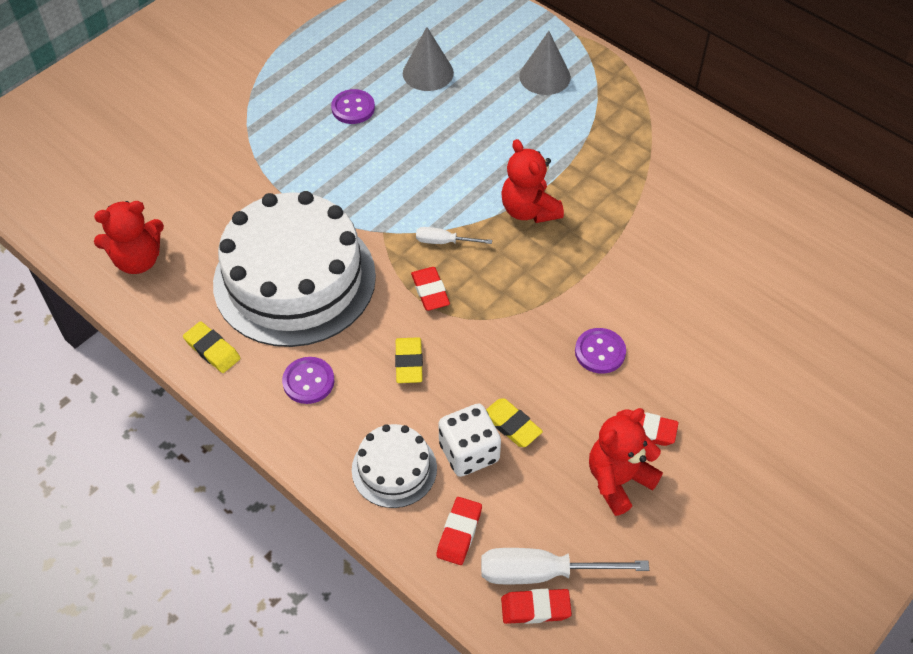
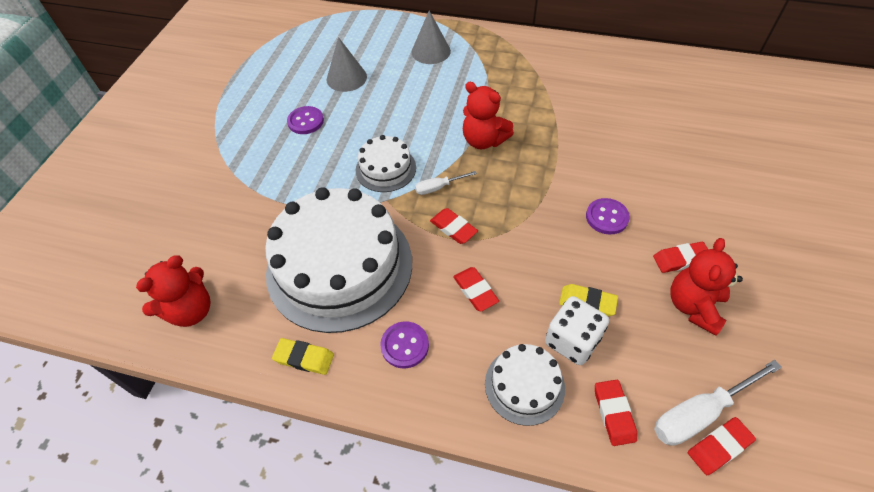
camera: 25 degrees left, 0 degrees up
(403, 197) = (385, 169): none -> white cake
(409, 363) = (475, 291): yellow eraser -> red eraser

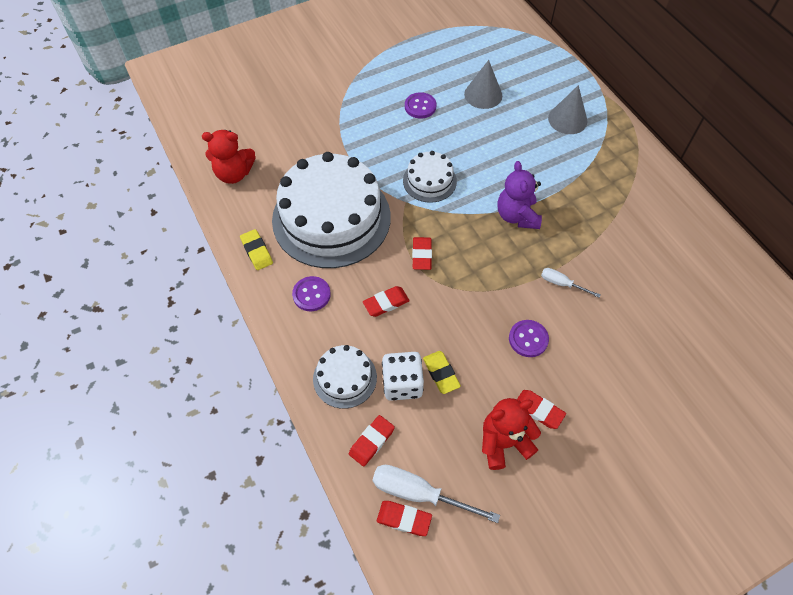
camera: 45 degrees right, 5 degrees up
(438, 187) = (446, 221): white screwdriver -> white screwdriver (562, 284)
(475, 291) = (386, 303): red eraser -> red eraser turned 45 degrees clockwise
(483, 140) = (517, 216): red teddy bear -> purple teddy bear

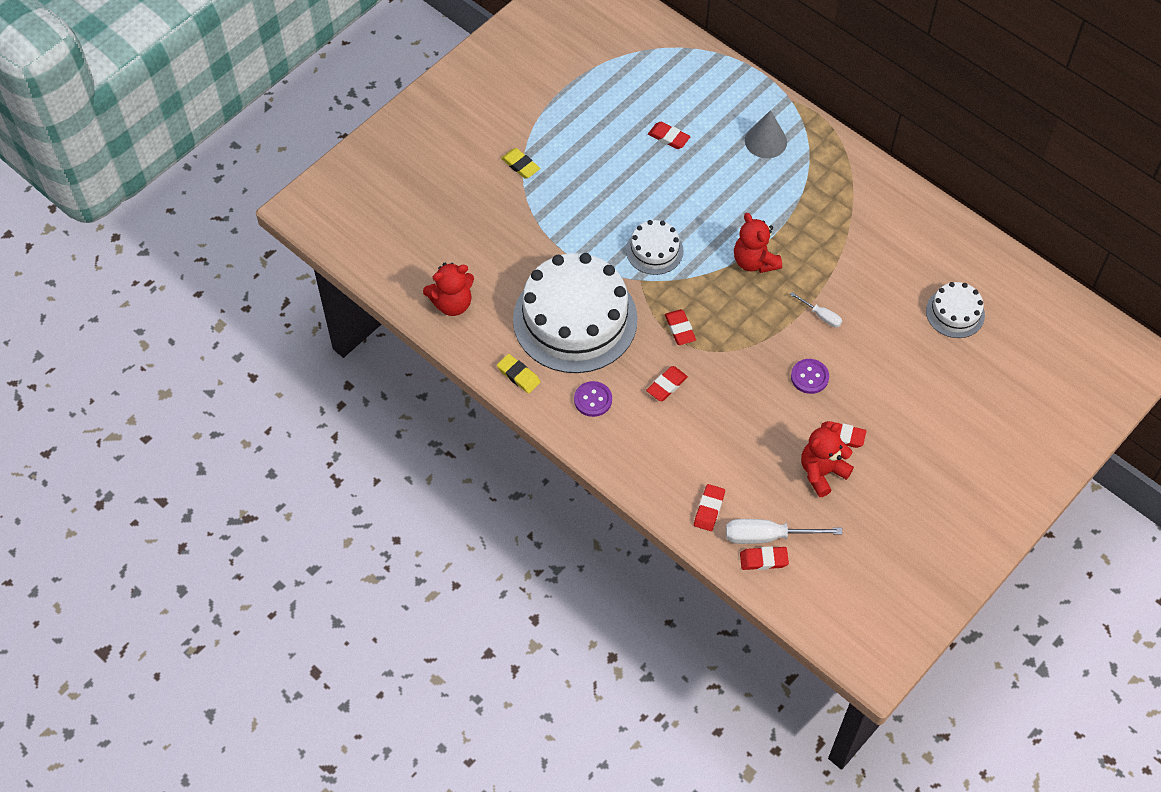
camera: 20 degrees left, 0 degrees up
(345, 378) = (660, 464): white cake -> white cake (955, 313)
(402, 383) = (714, 452): white dice -> none
(420, 106) = (609, 170): purple button -> none
(441, 373) = (744, 432): yellow eraser -> yellow eraser (520, 165)
(483, 95) = (668, 137): grey cone -> red eraser
(517, 216) = (754, 261): purple teddy bear -> red teddy bear
(562, 284) = (821, 316): white screwdriver -> white screwdriver turned 150 degrees counterclockwise

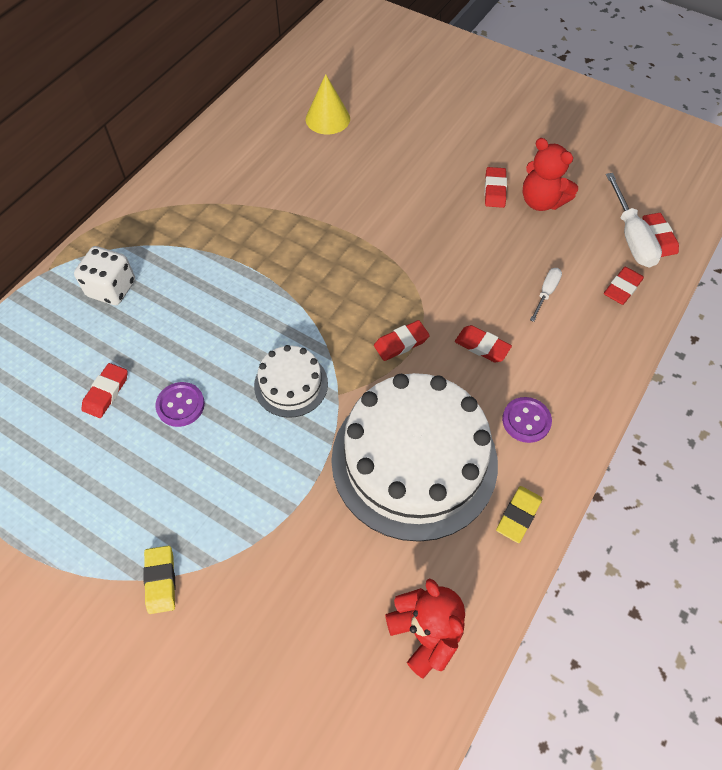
camera: 100 degrees left, 0 degrees up
(520, 165) = (160, 580): yellow eraser -> yellow eraser turned 45 degrees counterclockwise
(709, 509) = (622, 288): red eraser -> red eraser turned 60 degrees counterclockwise
(754, 261) = (291, 281): red teddy bear -> none
(766, 141) = (111, 288): grey cone -> white dice
(809, 377) = (433, 220): purple button -> purple button (180, 405)
(821, 316) = (353, 217): white screwdriver -> white screwdriver (546, 293)
(955, 313) = (327, 118): white cake -> yellow cone

